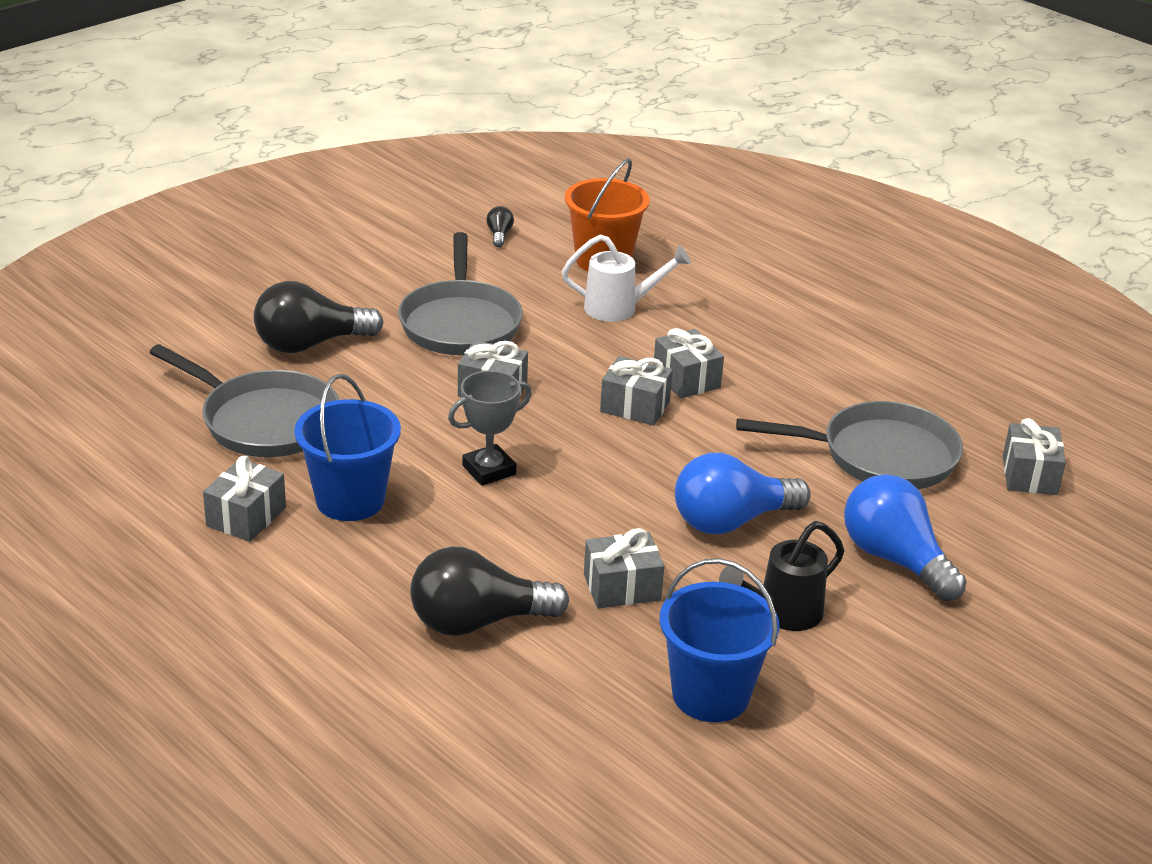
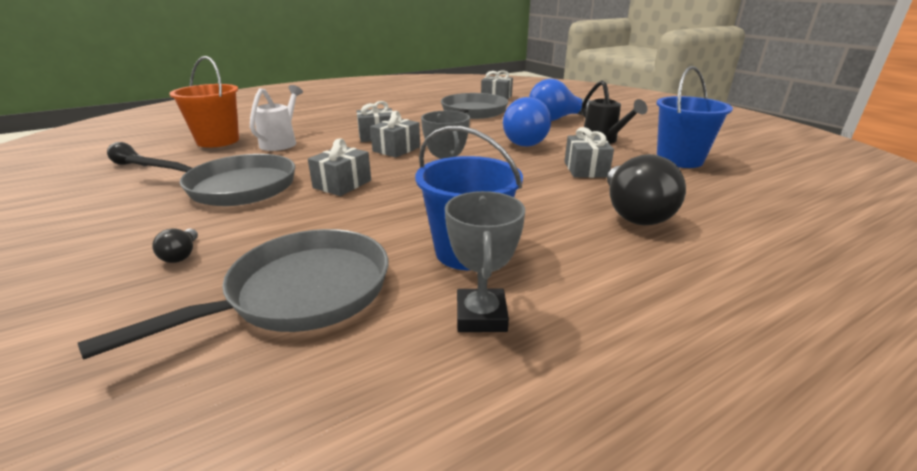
camera: 75 degrees left, 5 degrees down
(246, 517) = (481, 316): grey gift -> grey trophy
(310, 344) = (181, 255): black light bulb -> black light bulb, size x0.43

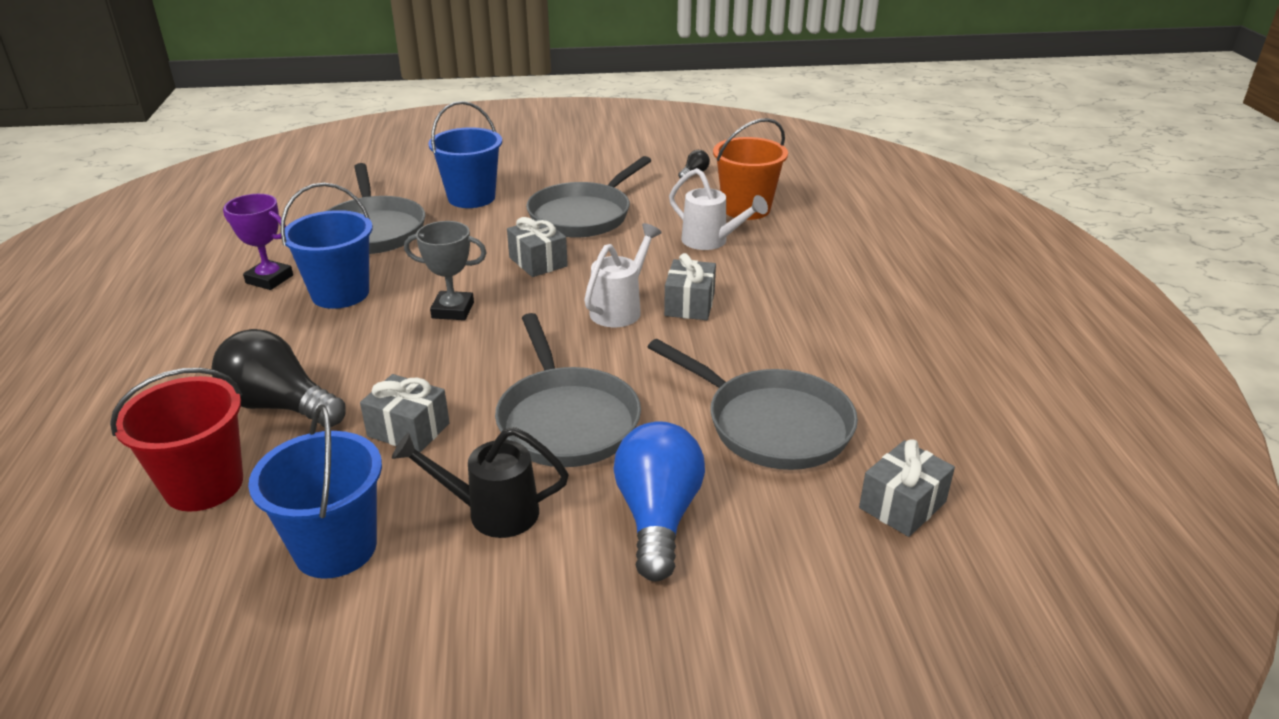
camera: 115 degrees right, 5 degrees up
(181, 255) = (471, 198): black light bulb -> blue bucket
(396, 149) = (620, 308): grey gift -> white watering can
(481, 316) = (269, 279): grey trophy -> purple trophy
(521, 141) = (566, 420): blue light bulb -> grey pan
(724, 205) = (204, 485): none -> red bucket

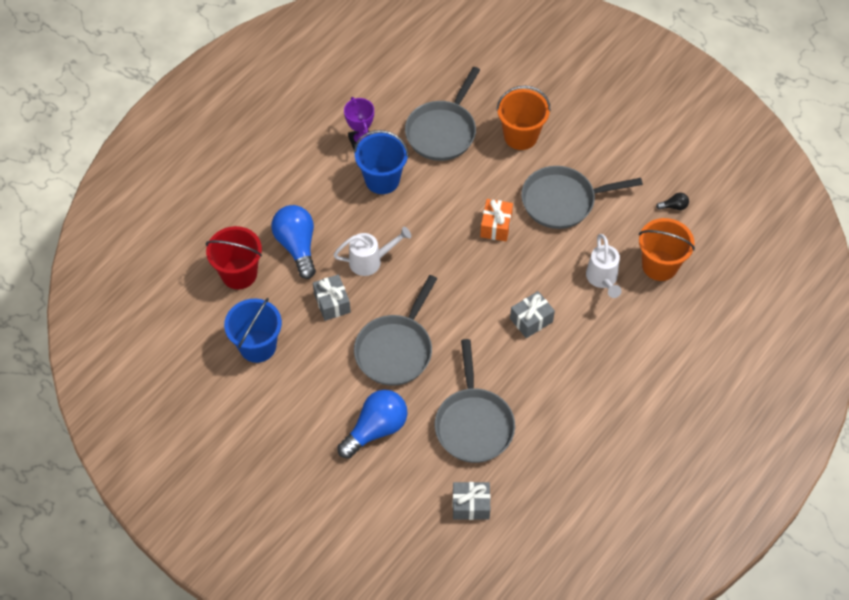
camera: 45 degrees right, 25 degrees up
(280, 406) = (297, 246): black light bulb -> blue light bulb
(453, 310) = (419, 234): grey trophy -> none
(471, 198) = (520, 136): blue bucket -> orange bucket
(491, 512) = (322, 375): black watering can -> none
(538, 262) = (496, 226): grey gift -> orange gift
(620, 308) = (495, 296): white watering can -> white watering can (371, 261)

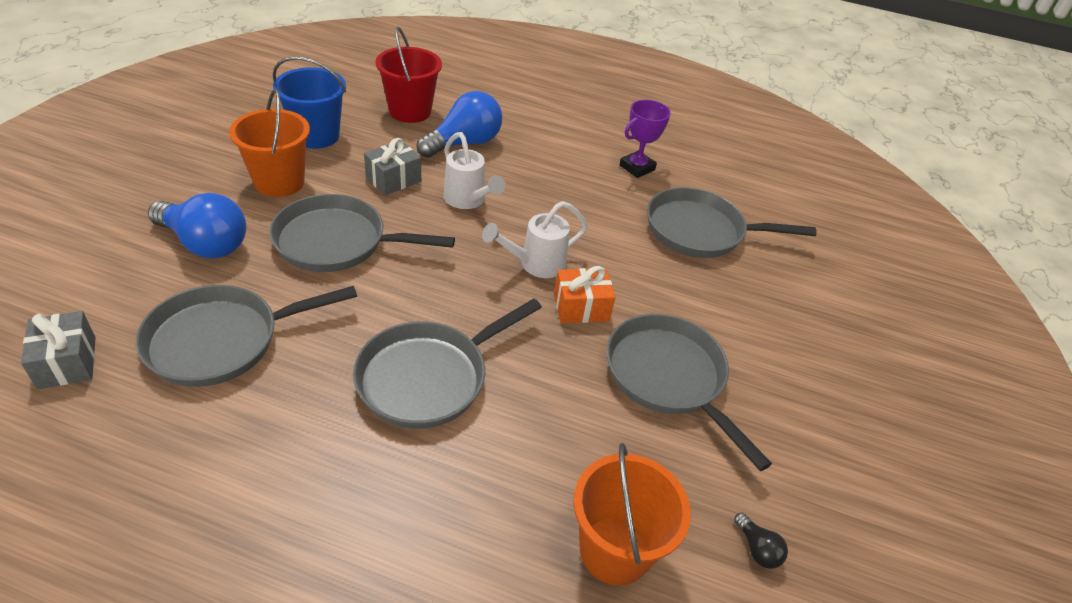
camera: 65 degrees right, 15 degrees down
(382, 180) = (593, 192): blue bucket -> none
(520, 136) = (750, 308): orange bucket -> orange bucket (279, 182)
(531, 320) = (429, 377): grey gift -> grey pan
(602, 279) = (545, 461): white watering can -> white watering can (535, 264)

